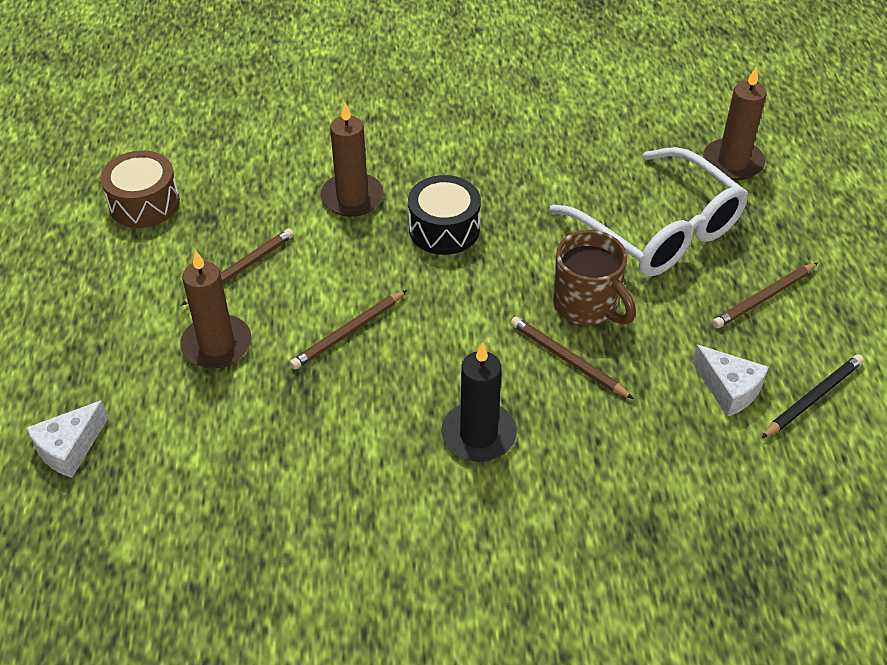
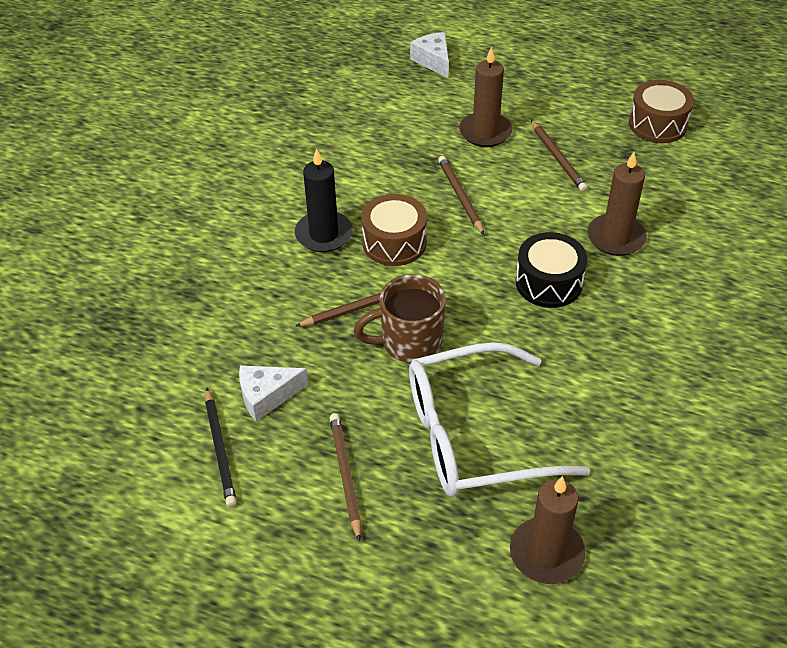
camera: 115 degrees right, 0 degrees up
(455, 365) = (394, 242): none -> brown drum

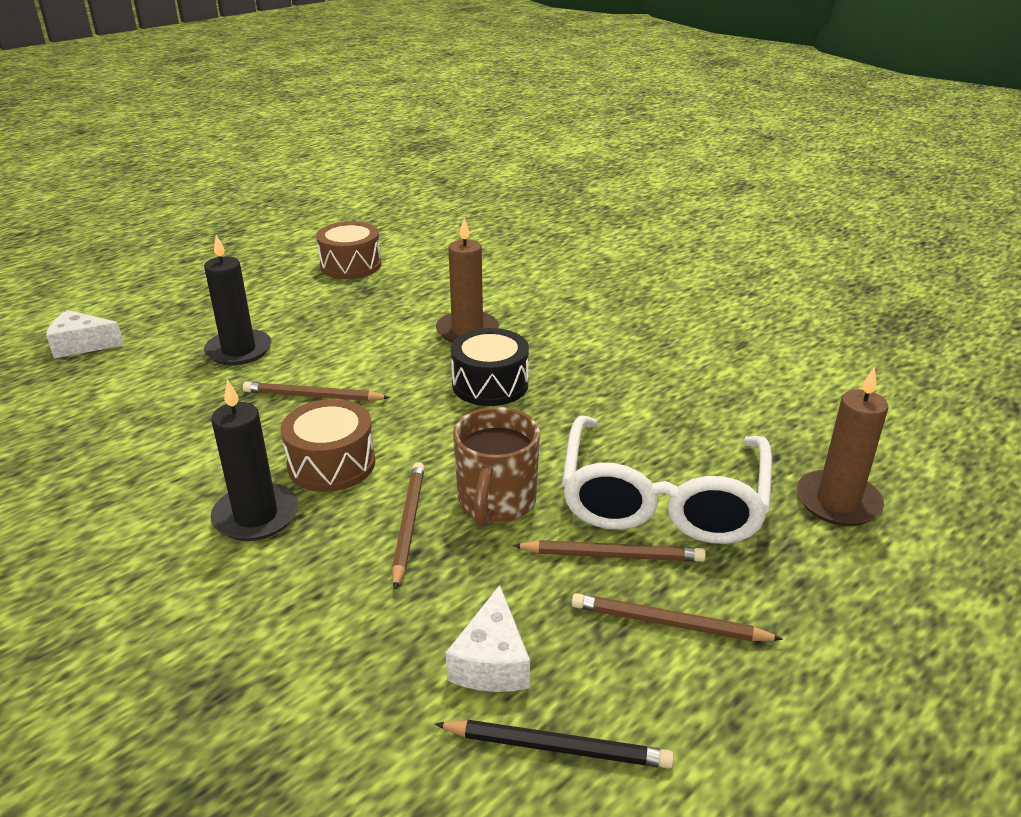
camera: 65 degrees left, 15 degrees down
(485, 132) = (239, 350): brown candle -> black candle
(557, 158) = (329, 324): brown pencil -> brown pencil (612, 555)

